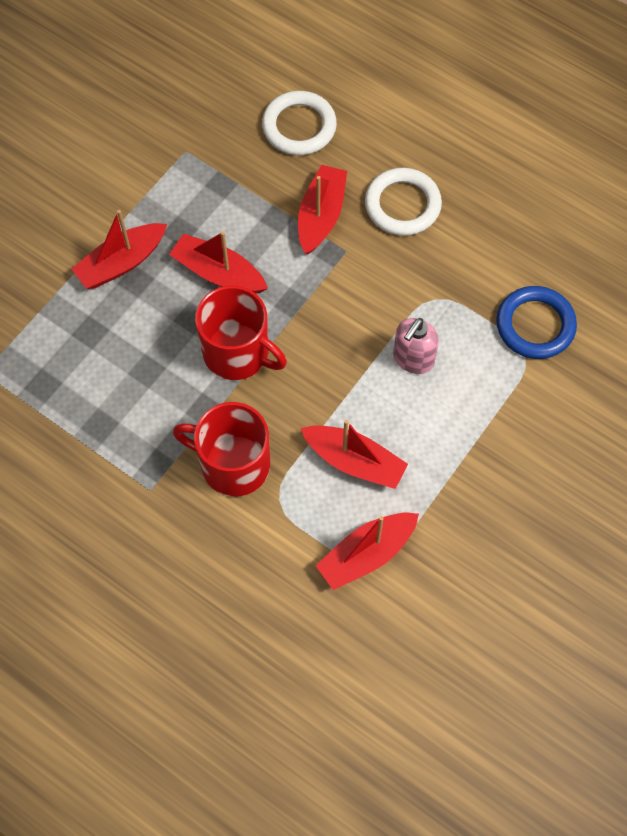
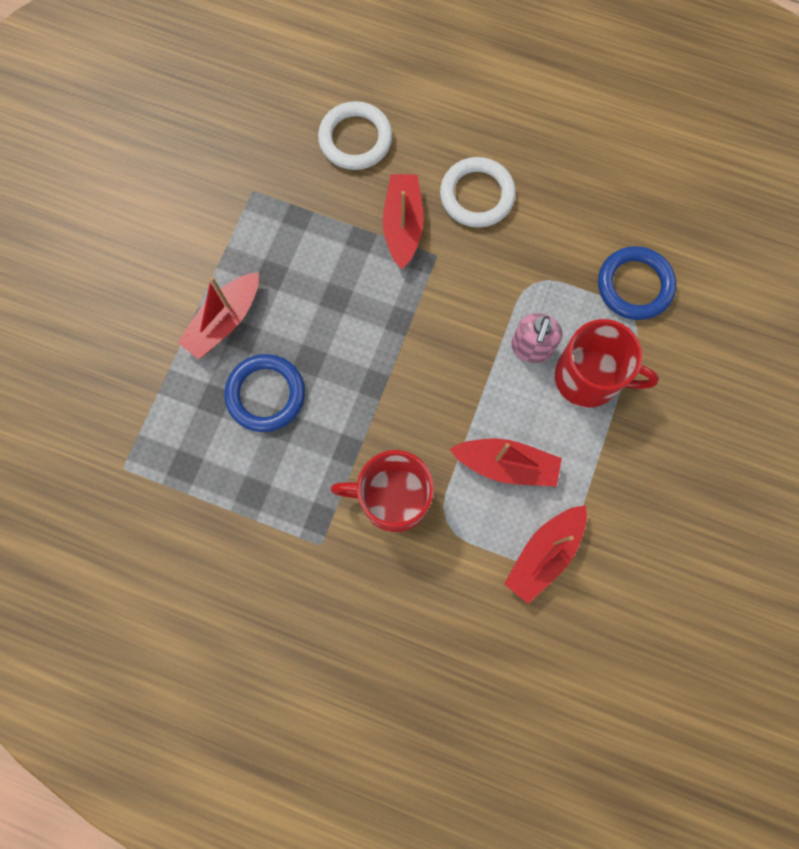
camera: 15 degrees left, 10 degrees up
(140, 339) = (266, 394): none -> blue ring
(218, 273) = (321, 308): red boat -> none
(237, 353) = (364, 384): red mug -> red mug (588, 377)

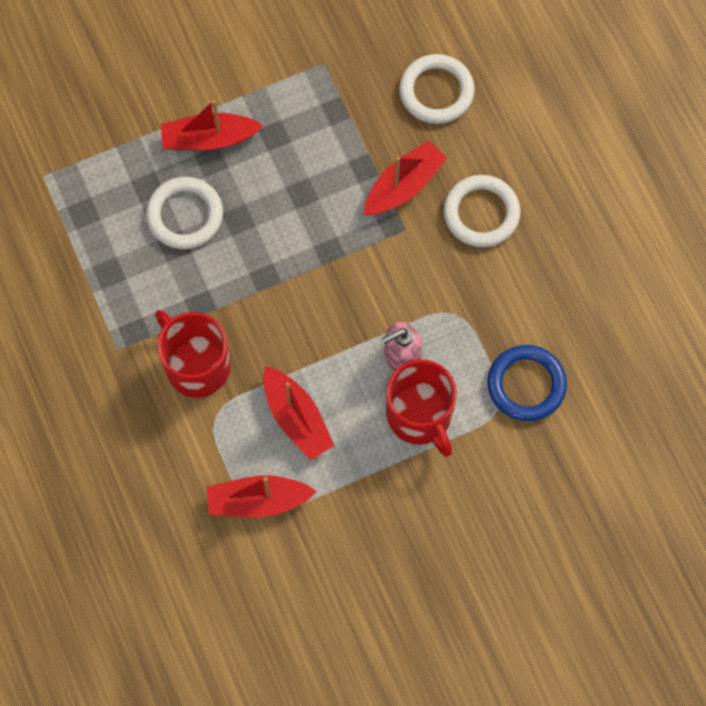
camera: 45 degrees right, 5 degrees down
(266, 394) = (185, 215): blue ring -> white ring

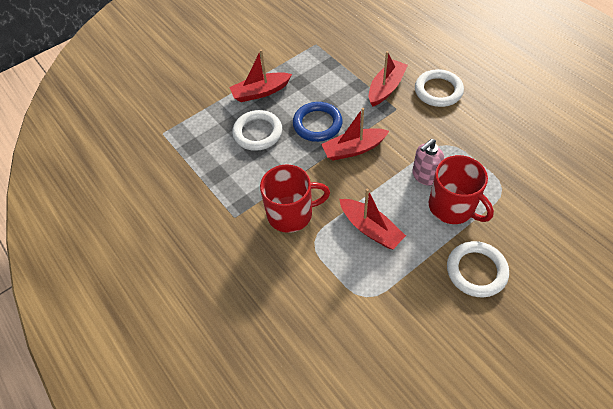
camera: 10 degrees left, 15 degrees down
(196, 365) = (291, 213): red mug -> red mug turned 135 degrees clockwise
(258, 501) = (363, 289): red boat -> red boat (353, 149)
(436, 91) = (385, 42): white ring -> white ring (476, 271)
(526, 385) = (512, 172): blue ring -> blue ring (317, 124)

